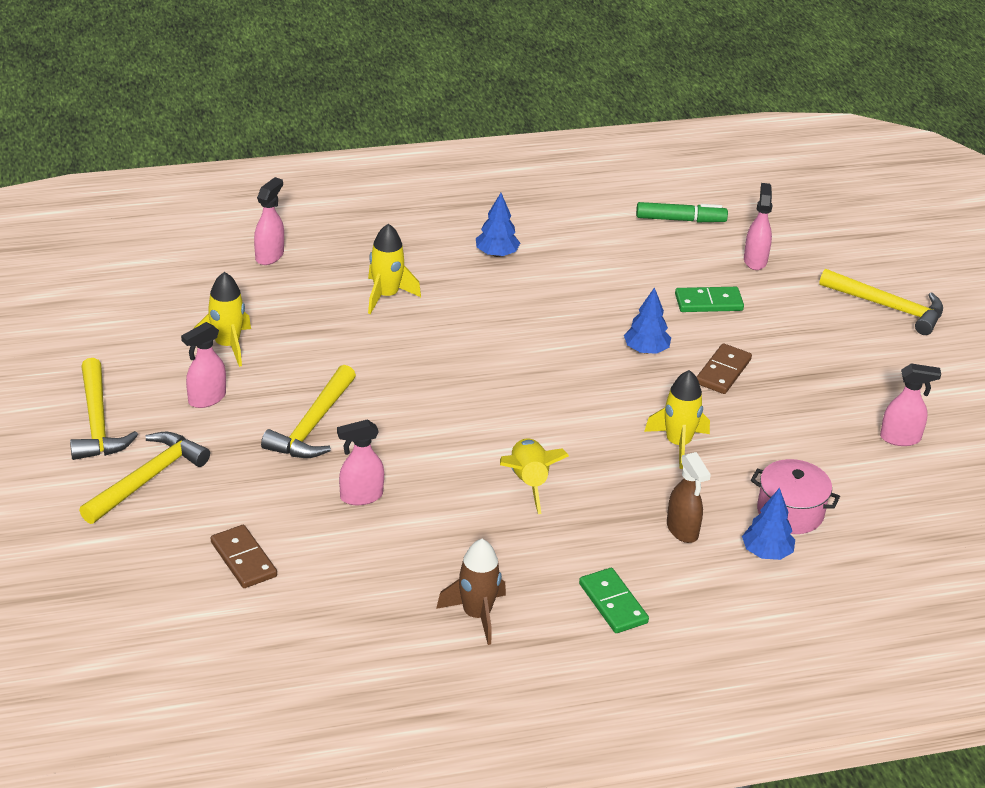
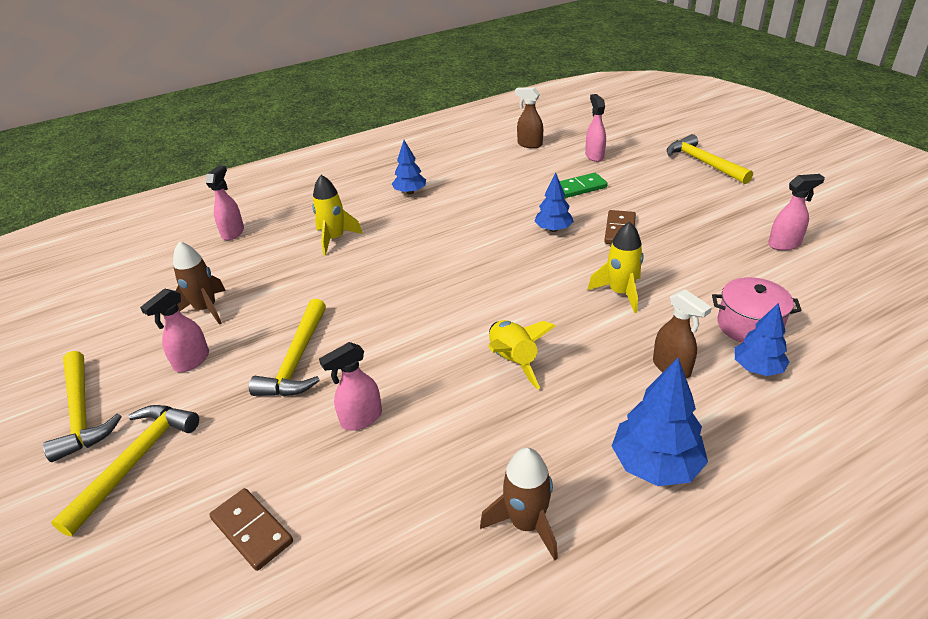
camera: 10 degrees left, 0 degrees up
(227, 345) = (206, 309): yellow rocket -> brown rocket
(613, 603) = (655, 465): green domino -> blue tree
(680, 220) = (529, 144): green marker -> brown spray bottle
(888, 307) = (703, 162): yellow hammer -> yellow hammer turned 135 degrees counterclockwise

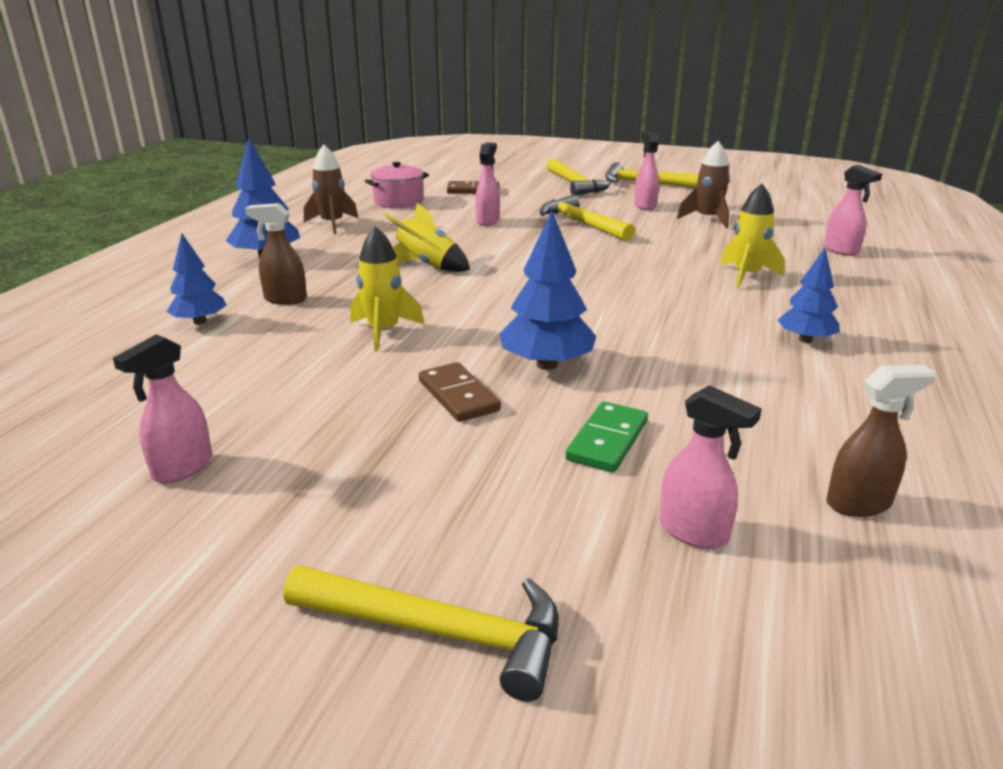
camera: 135 degrees right, 10 degrees down
(553, 229) = (547, 364): blue tree -> blue tree, size x1.53
(749, 325) = (217, 350): pink pot -> pink pot (398, 201)

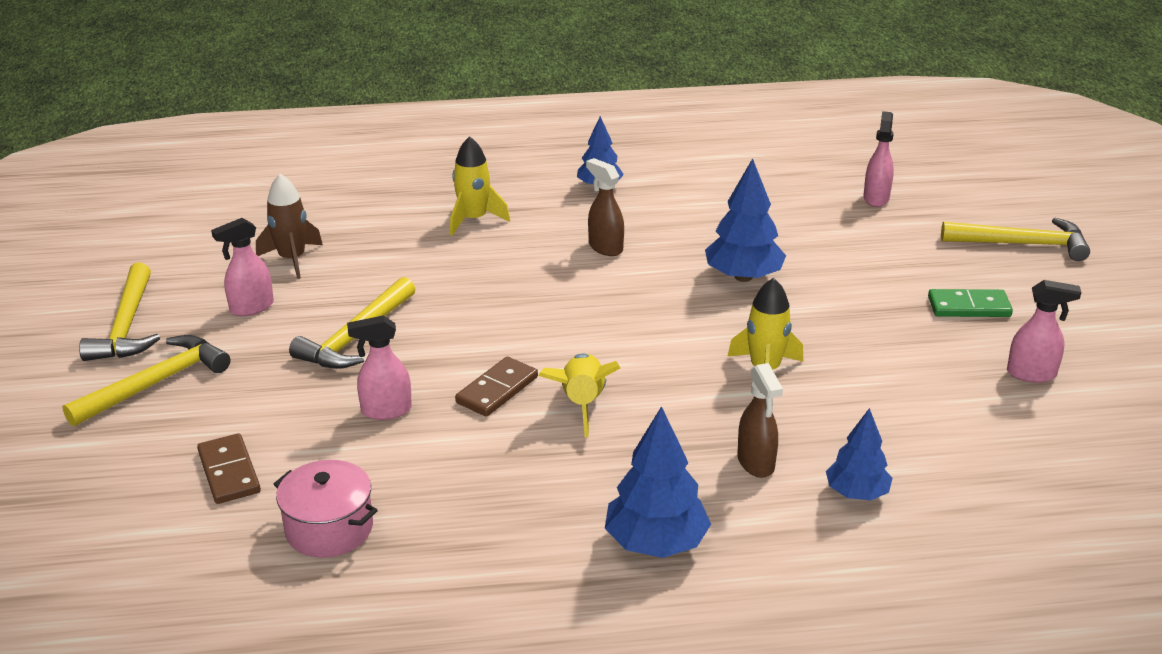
camera: 115 degrees left, 5 degrees up
(332, 224) = (484, 548): brown rocket -> none
(440, 632) = (1022, 244): yellow hammer -> yellow hammer turned 105 degrees clockwise
(458, 396) = (827, 300): brown domino -> brown domino (497, 390)
(607, 440) = (820, 235): green domino -> green domino (969, 307)
(841, 250) = (365, 182): pink spray bottle -> none
(859, 503) = (800, 161): brown spray bottle -> brown spray bottle (605, 247)

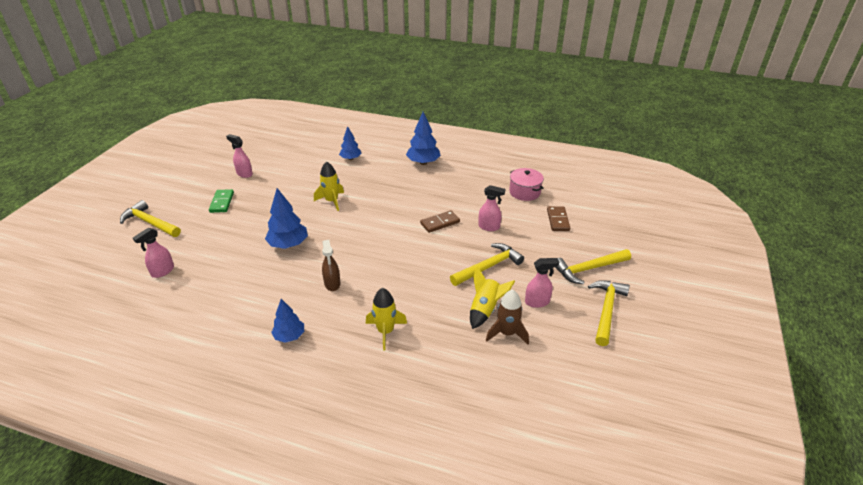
camera: 155 degrees left, 5 degrees up
(582, 404) = (411, 208): yellow rocket -> yellow rocket (485, 309)
(756, 463) = (371, 174): brown spray bottle -> none
(969, 307) = (222, 202): green domino -> green domino turned 60 degrees clockwise

